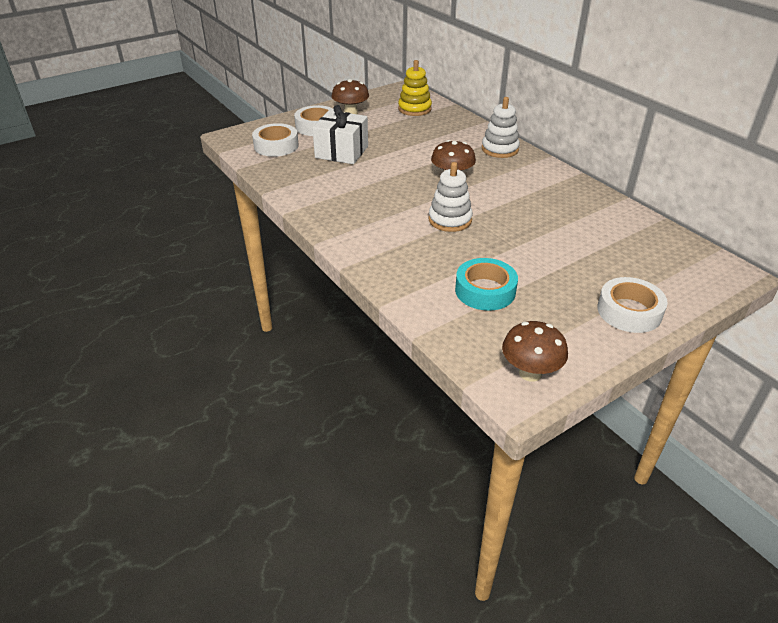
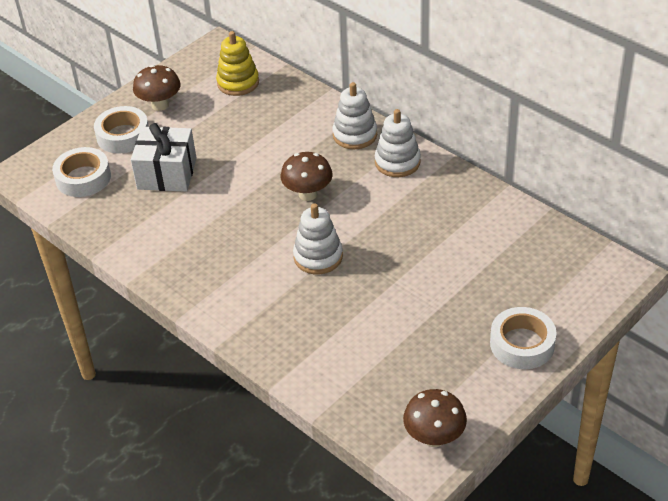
camera: 10 degrees left, 5 degrees up
(485, 290) = (374, 347): turquoise tape -> none
(532, 170) = (397, 162): none -> white stacking toy

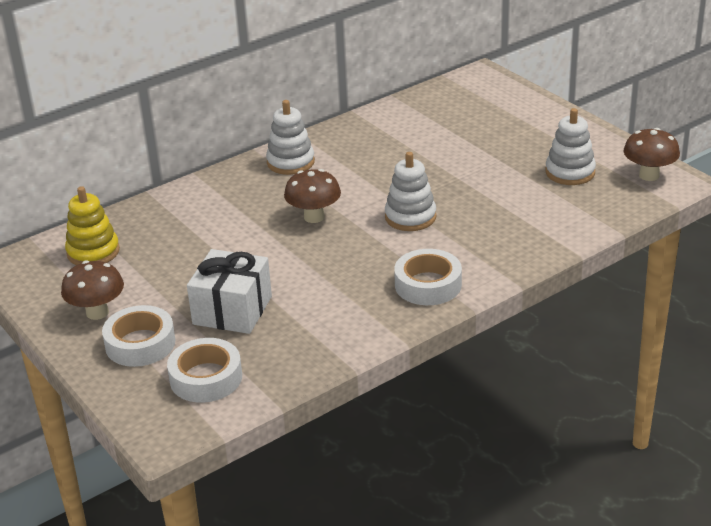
camera: 80 degrees left, 10 degrees down
(355, 135) = (234, 183): white stacking toy -> white stacking toy (570, 172)
(522, 344) = (551, 125): white tape -> white tape (428, 285)

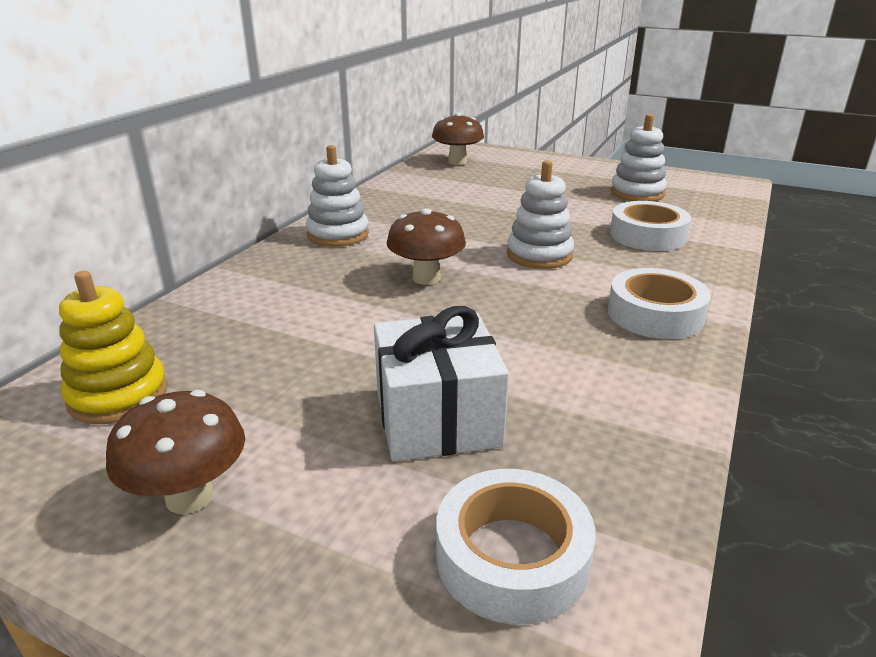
camera: 30 degrees left, 5 degrees down
(140, 343) = (323, 531): white tape -> white tape (647, 235)
(649, 175) = (705, 184): brown mushroom -> brown mushroom (457, 162)

